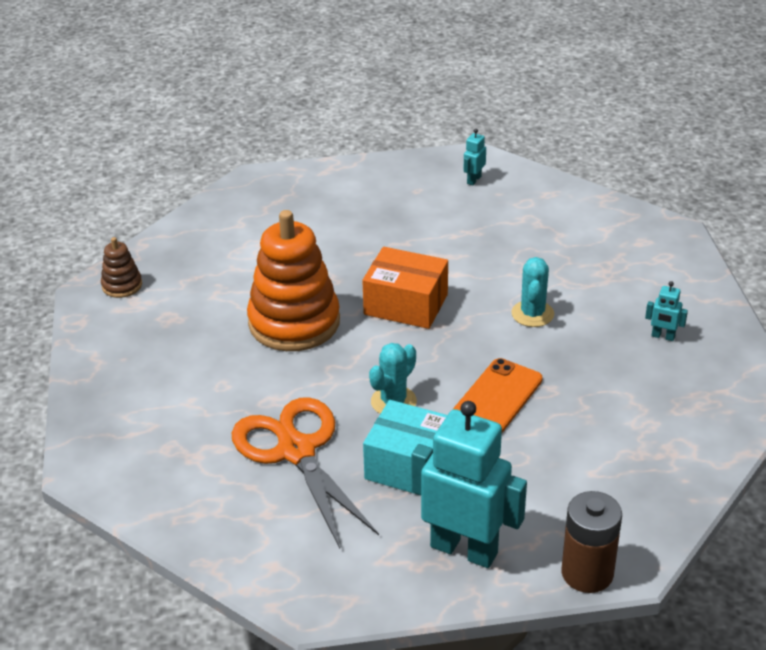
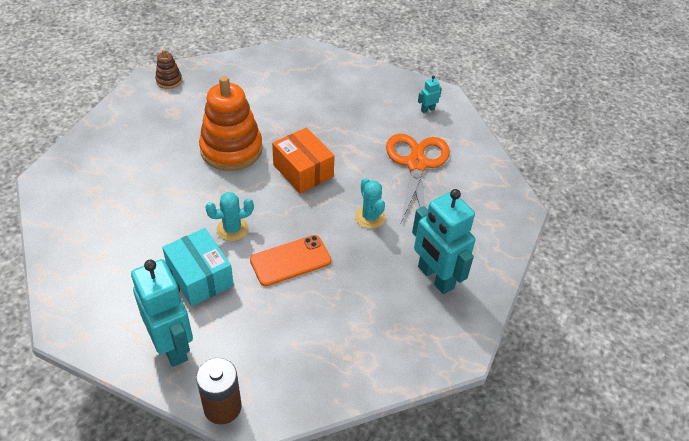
camera: 30 degrees right, 10 degrees up
(296, 451) = (151, 229): orange scissors -> orange scissors (416, 164)
(532, 314) = (370, 217): turquoise cactus -> turquoise cactus turned 60 degrees counterclockwise
(663, 336) = (435, 277): turquoise robot -> turquoise robot, size x2.44

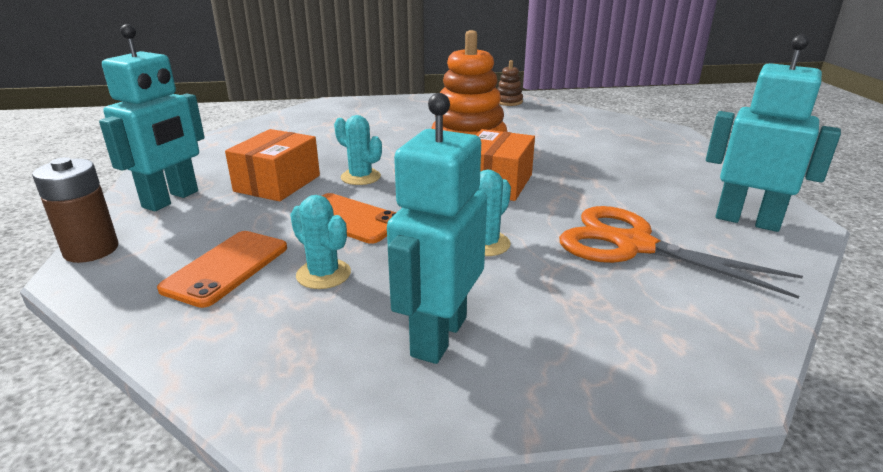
camera: 60 degrees right, 20 degrees down
(200, 277) = (277, 183): turquoise box -> orange box
(306, 340) = (226, 268): none -> orange phone
(348, 298) = (323, 274): none -> turquoise cactus
(416, 164) = (634, 245): orange scissors -> orange scissors turned 120 degrees counterclockwise
(427, 109) = (747, 221): turquoise robot -> turquoise robot, size x2.44

